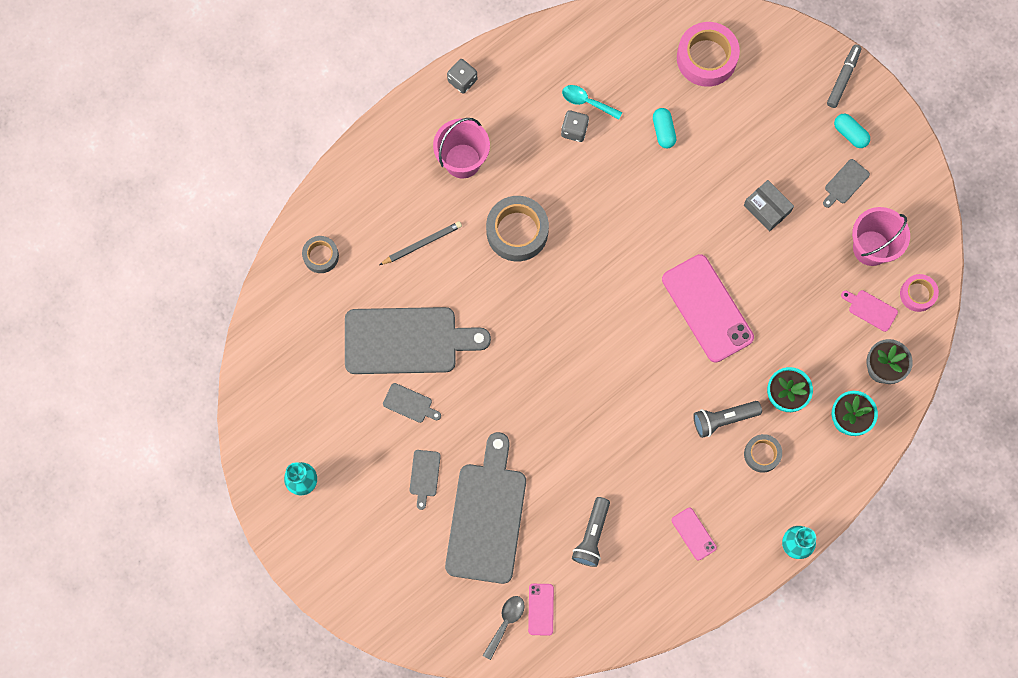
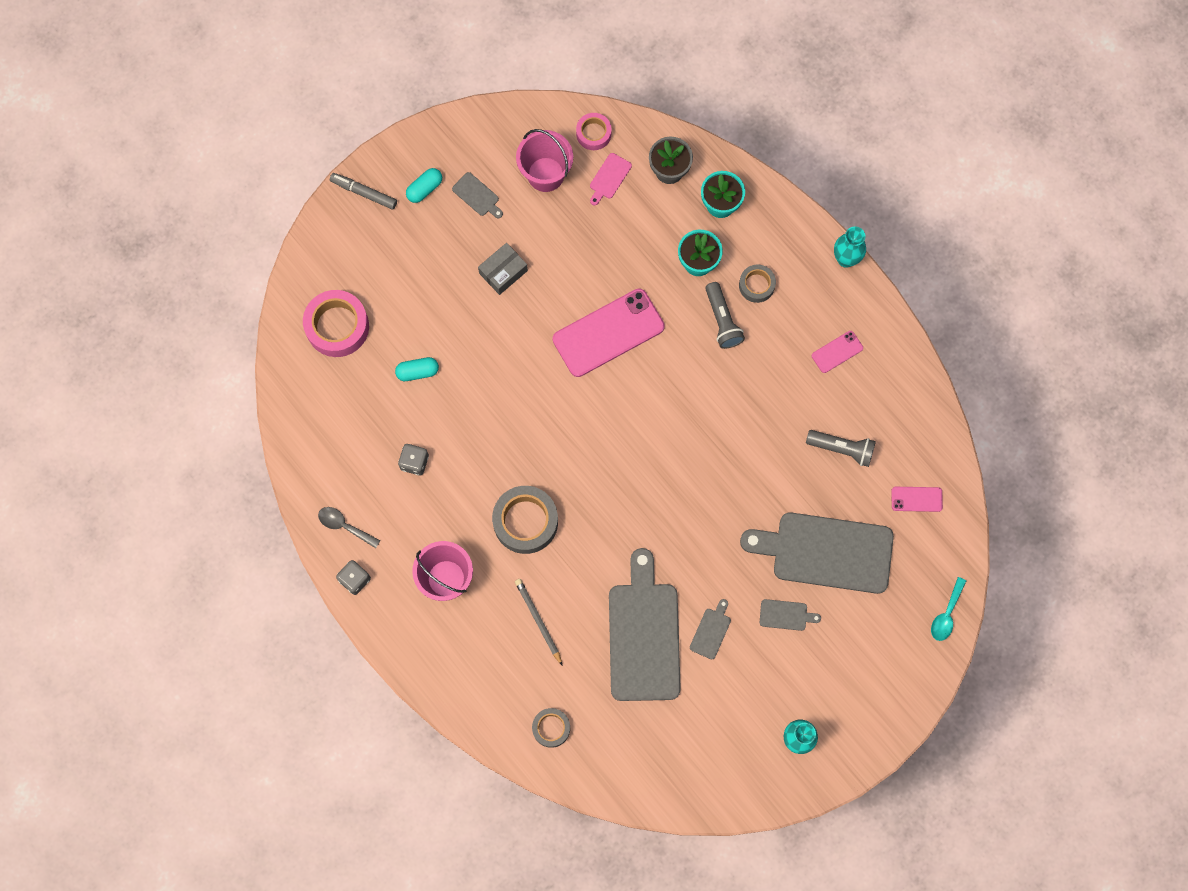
camera: 90 degrees left, 0 degrees up
(505, 623) = (931, 533): grey spoon -> grey spoon (344, 526)
(587, 102) = (383, 449): turquoise spoon -> turquoise spoon (946, 614)

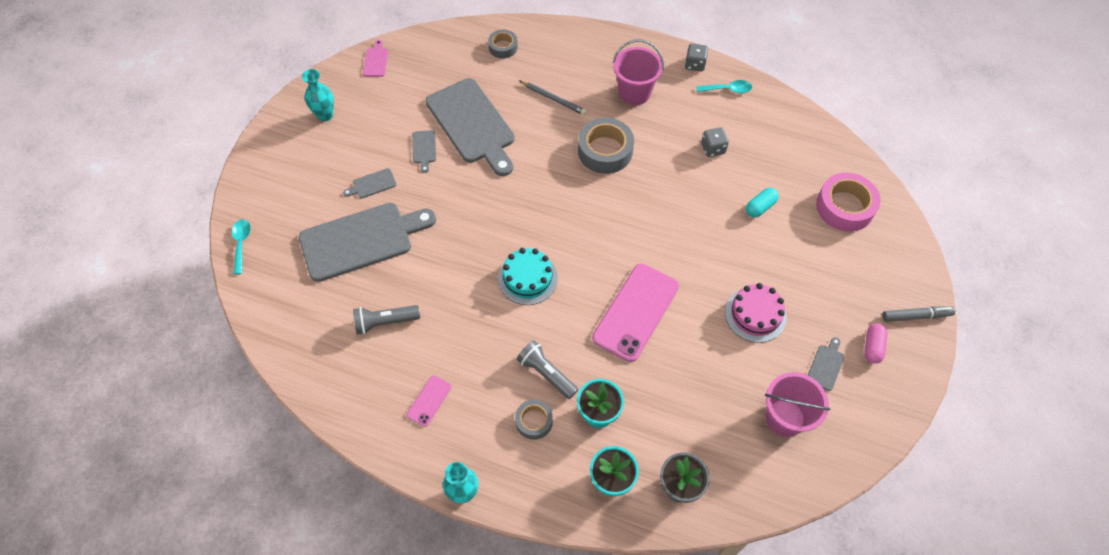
camera: 150 degrees right, 15 degrees down
(344, 526) = (727, 89): grey spoon -> turquoise spoon
(424, 189) = (872, 347): turquoise capsule -> pink capsule
(477, 196) = (826, 365): grey cutting board -> grey cutting board turned 105 degrees clockwise
(503, 272) = (755, 314): grey box -> pink cake
(593, 133) = (772, 482): pink tape -> none
(609, 178) = (728, 447): pink cutting board -> pink cutting board (376, 61)
(687, 421) = (527, 278): none -> turquoise cake
(916, 499) = (302, 315): pink phone -> none

